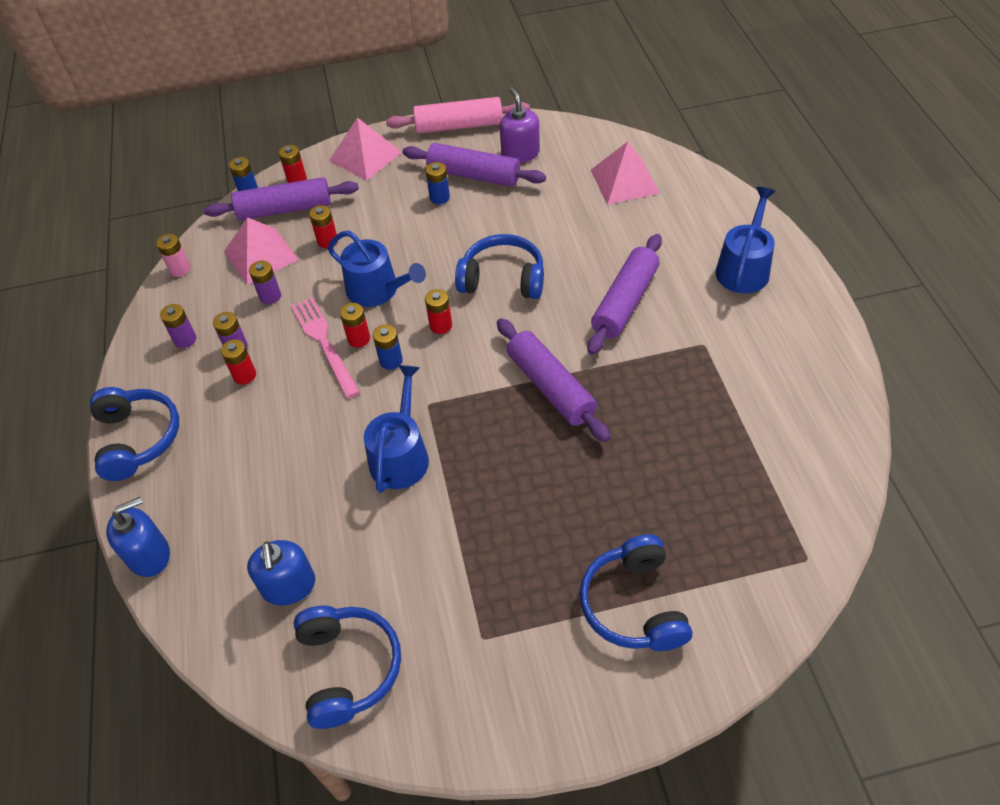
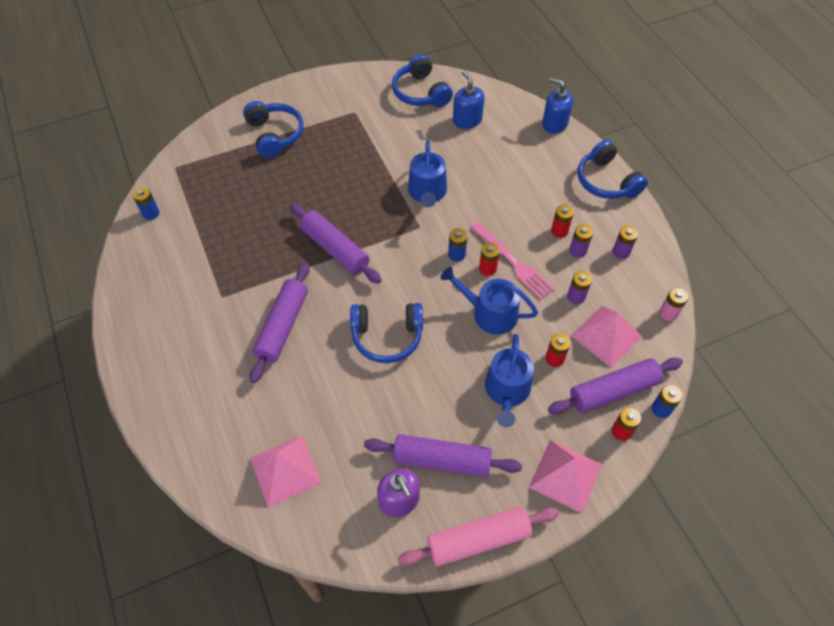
camera: 165 degrees right, 5 degrees up
(149, 555) = (554, 124): blue soap dispenser -> blue soap dispenser turned 75 degrees clockwise
(439, 198) = (468, 424): blue battery -> blue battery (151, 213)
(441, 325) = (427, 287): red battery -> none
(744, 268) = (180, 373): blue watering can -> blue watering can (507, 391)

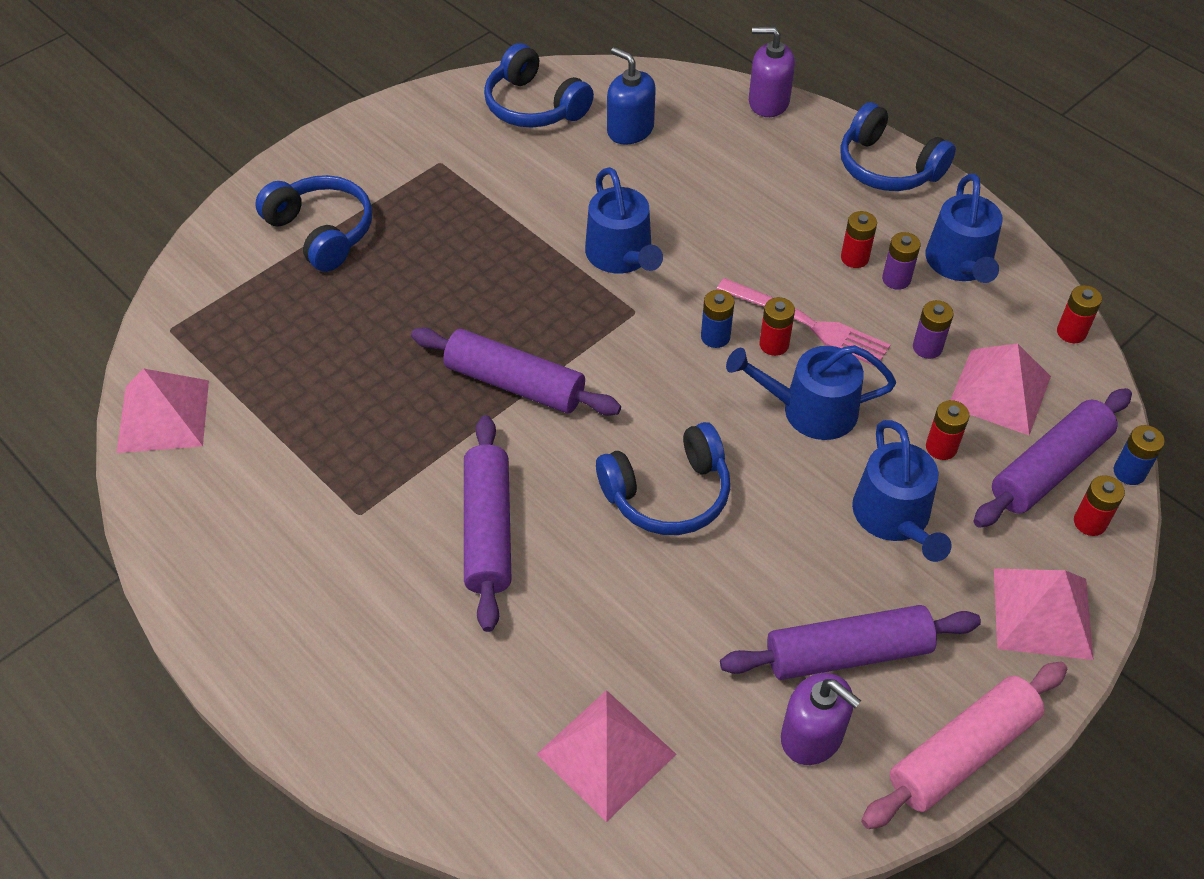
camera: 20 degrees left, 5 degrees down
(151, 213) = (163, 415): blue battery -> pink pyramid
(554, 124) = (768, 102): blue soap dispenser -> purple soap dispenser
(621, 252) = (960, 264): purple battery -> blue watering can
(668, 313) = (1071, 332): pink battery -> red battery

